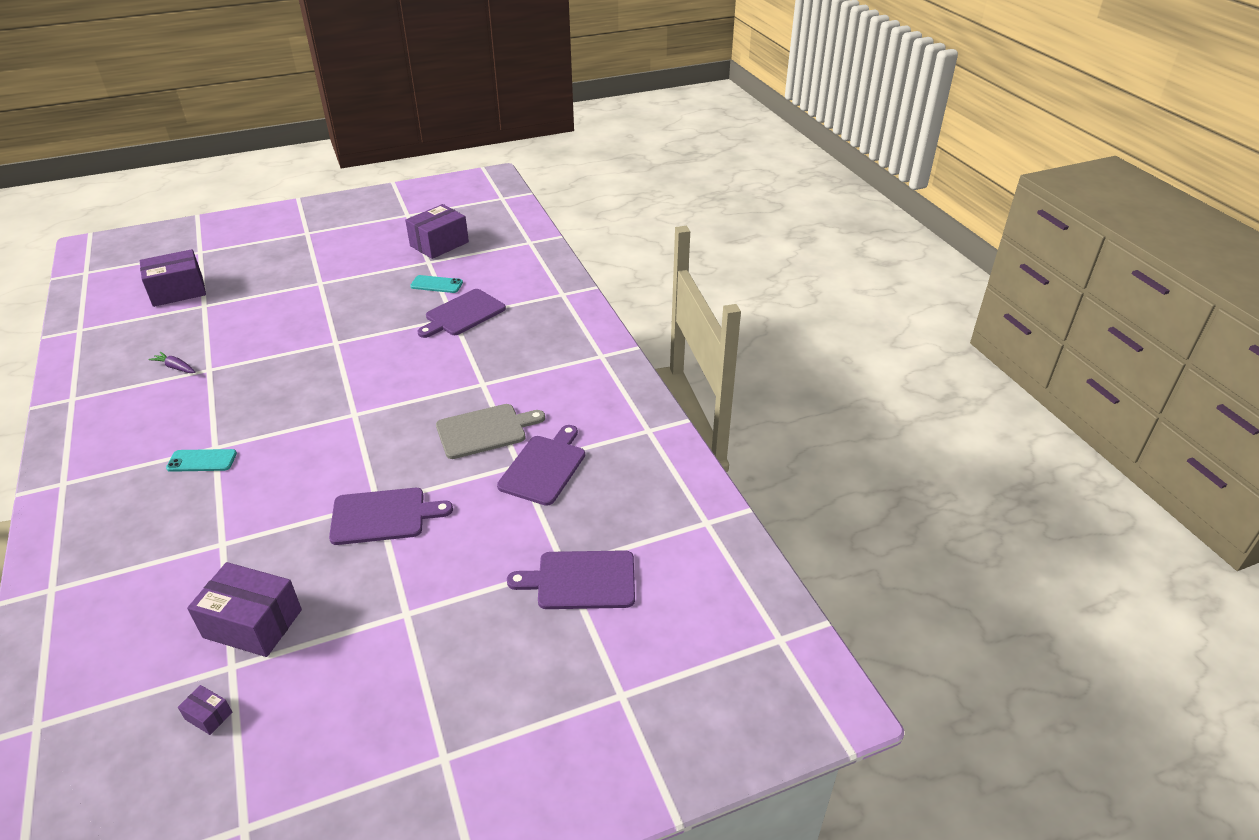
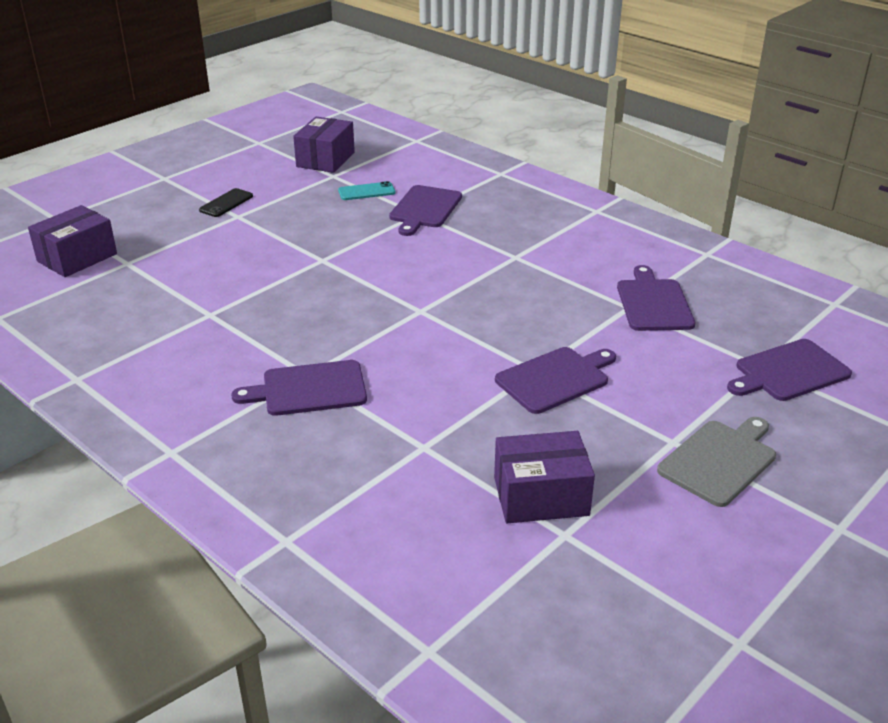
camera: 25 degrees left, 5 degrees down
(175, 367) = (168, 322): purple carrot -> none
(202, 461) = (309, 389): turquoise phone -> purple cutting board
(208, 716) = (594, 578): purple box -> none
(324, 268) = (226, 203): none -> black phone
(485, 430) = (565, 290): grey cutting board -> grey cutting board (720, 460)

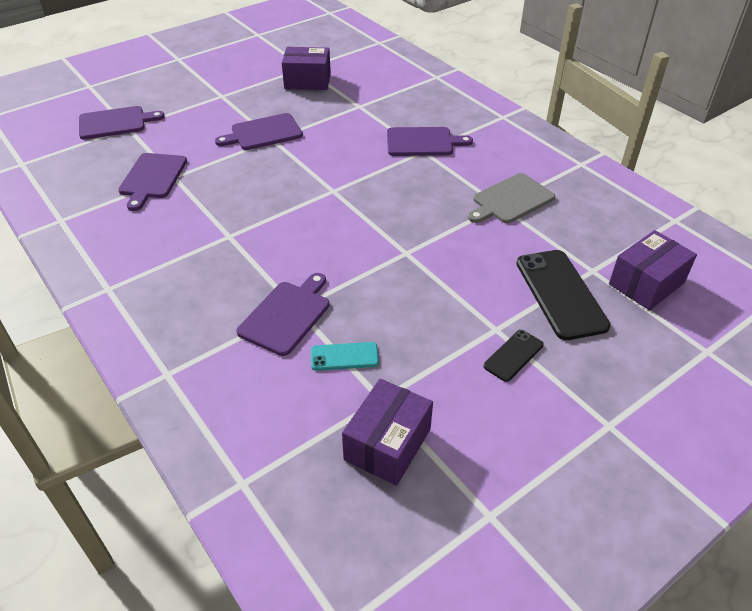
camera: 170 degrees left, 10 degrees up
(169, 243) = (560, 294): none -> black phone
(720, 460) = (205, 86): grey cutting board -> grey cutting board (510, 200)

